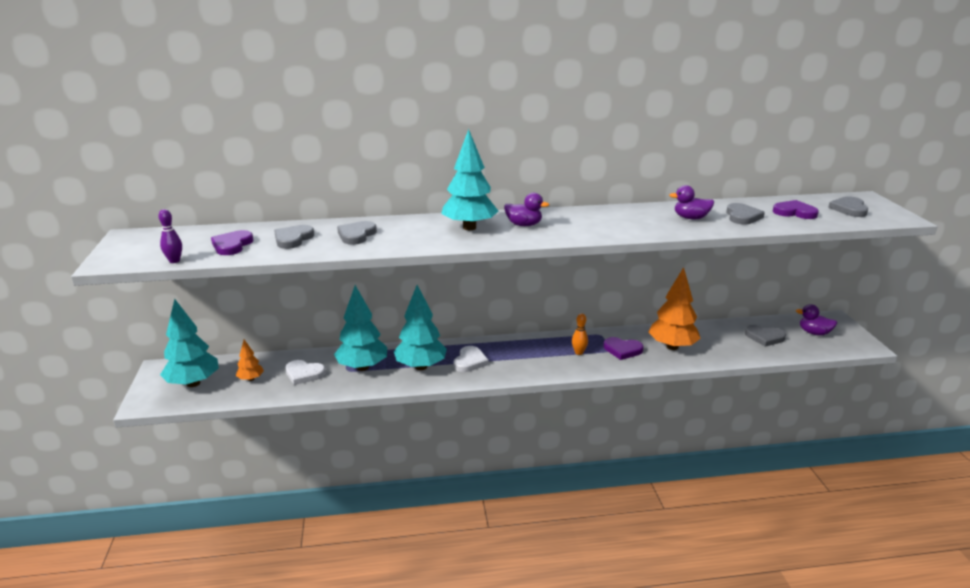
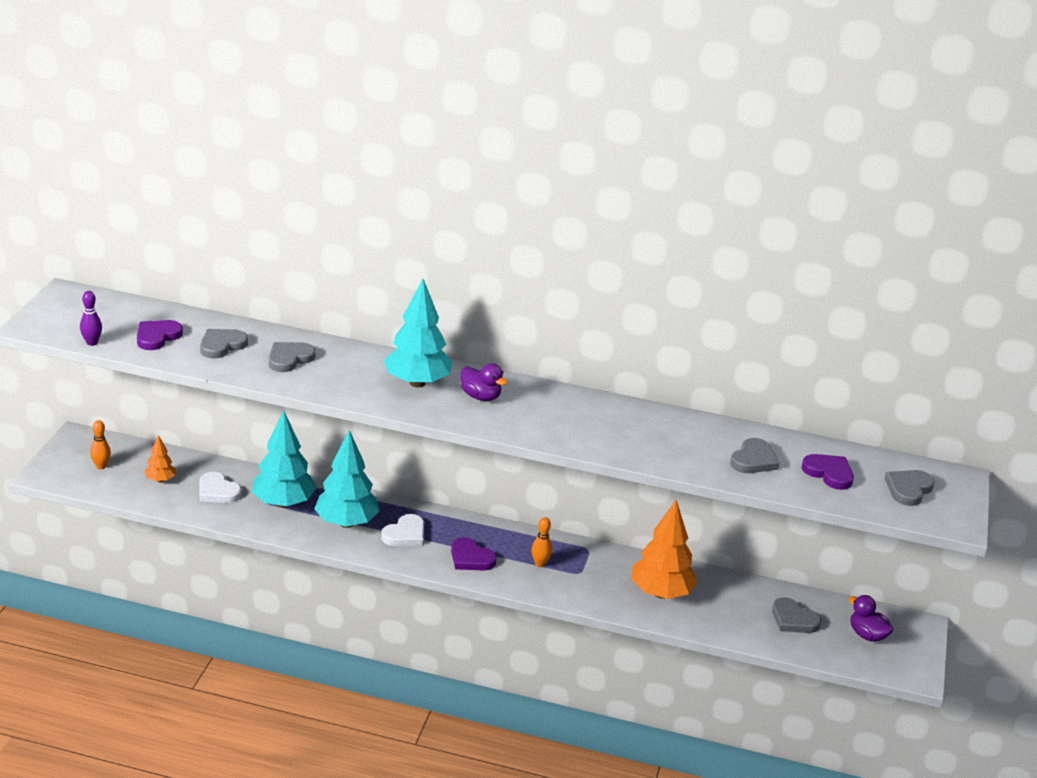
camera: 20 degrees right, 5 degrees up
(193, 383) = (101, 466): turquoise tree -> orange bowling pin
(622, 350) = (595, 577): purple heart -> purple heart (471, 558)
(690, 218) = (687, 443): purple duck -> none

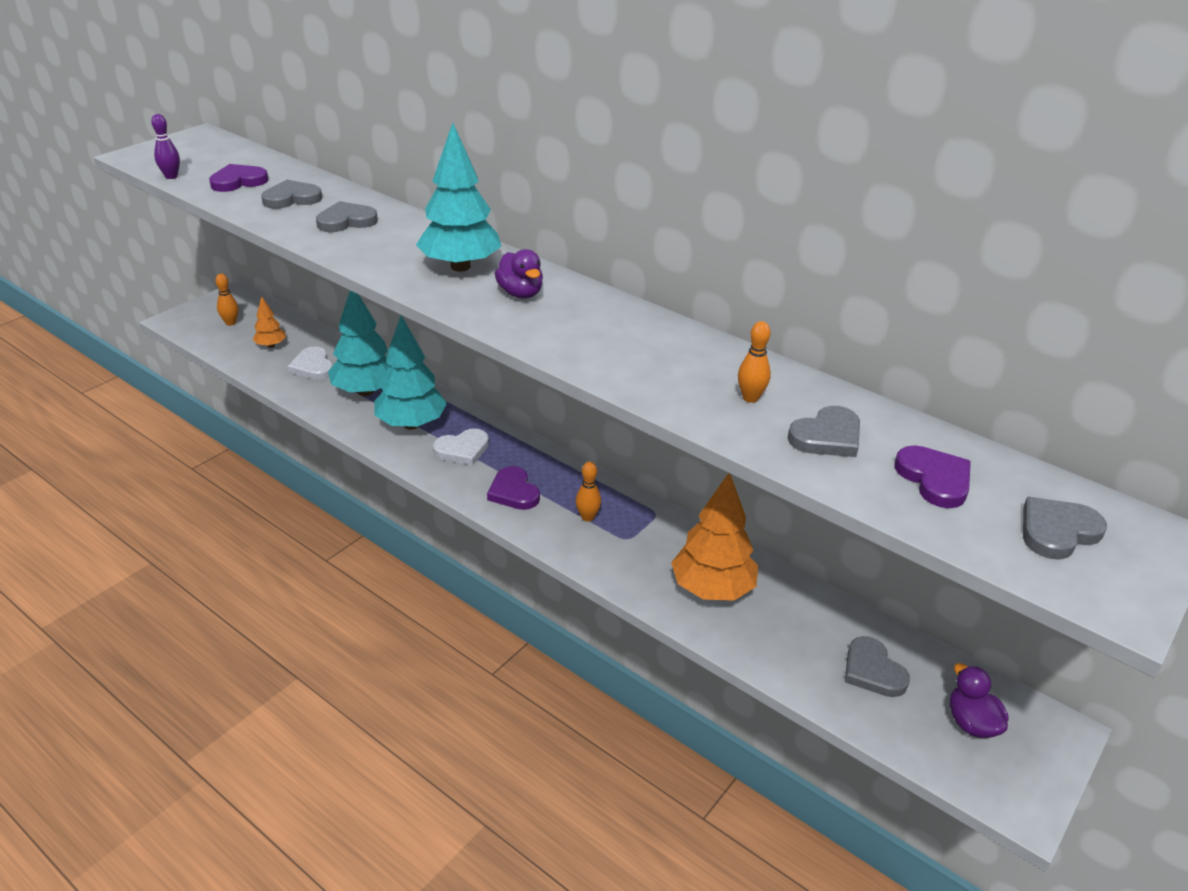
camera: 25 degrees right, 5 degrees up
(691, 444) = (750, 398): none -> orange bowling pin

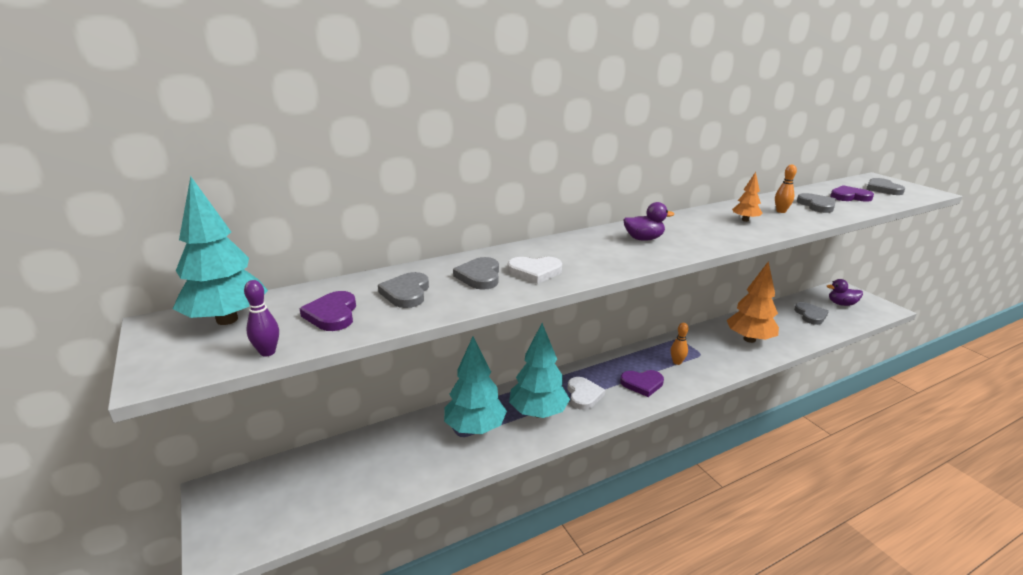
camera: 65 degrees left, 10 degrees down
(230, 323) = (274, 502): orange bowling pin -> none
(271, 345) = (349, 477): orange tree -> orange tree (745, 220)
(313, 367) = (412, 453): white heart -> white heart (535, 272)
(460, 266) = (593, 249): turquoise tree -> turquoise tree (227, 319)
(872, 671) = (810, 315): grey heart -> grey heart turned 90 degrees counterclockwise

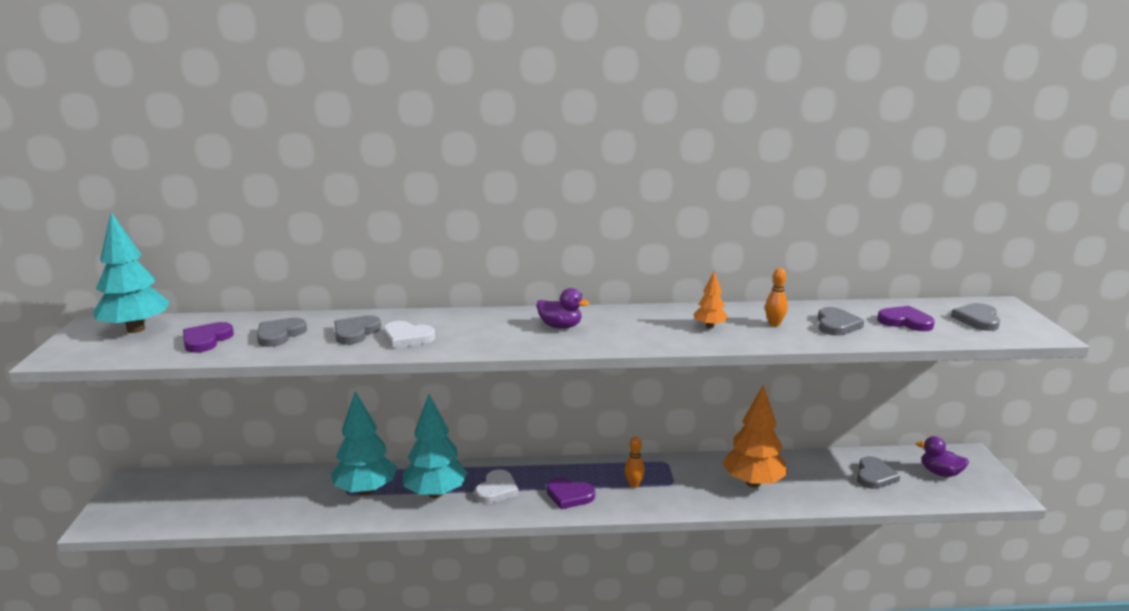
camera: 25 degrees right, 5 degrees down
(267, 352) = (132, 357): purple bowling pin -> none

